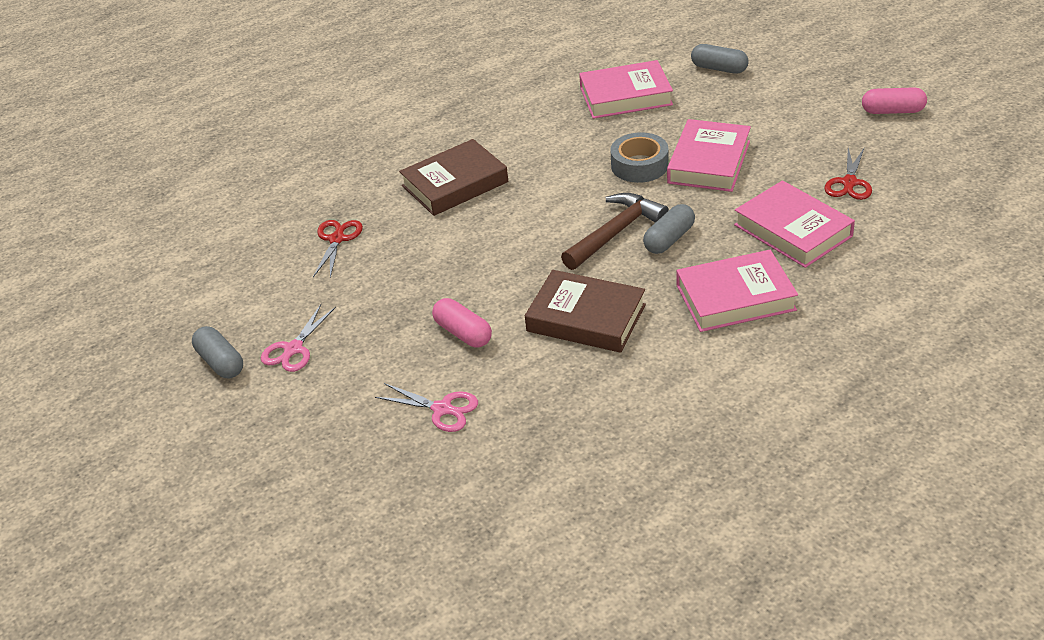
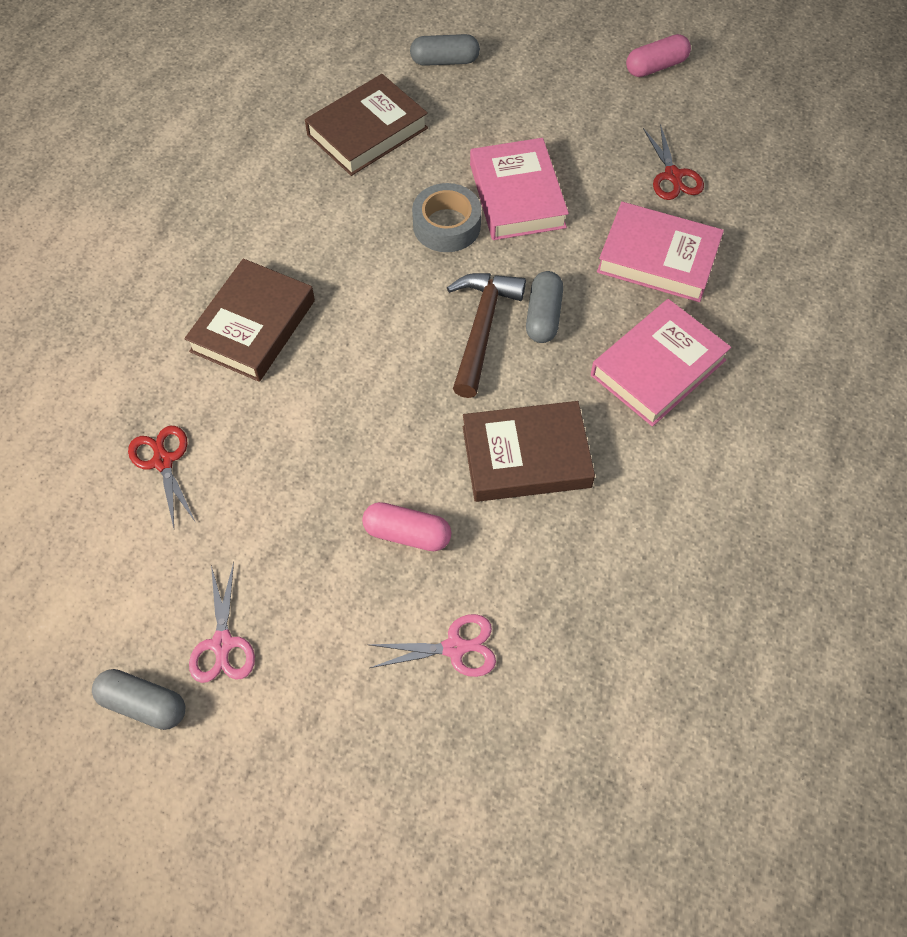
camera: 35 degrees left, 20 degrees up
(625, 96) = (367, 131): pink book -> brown book

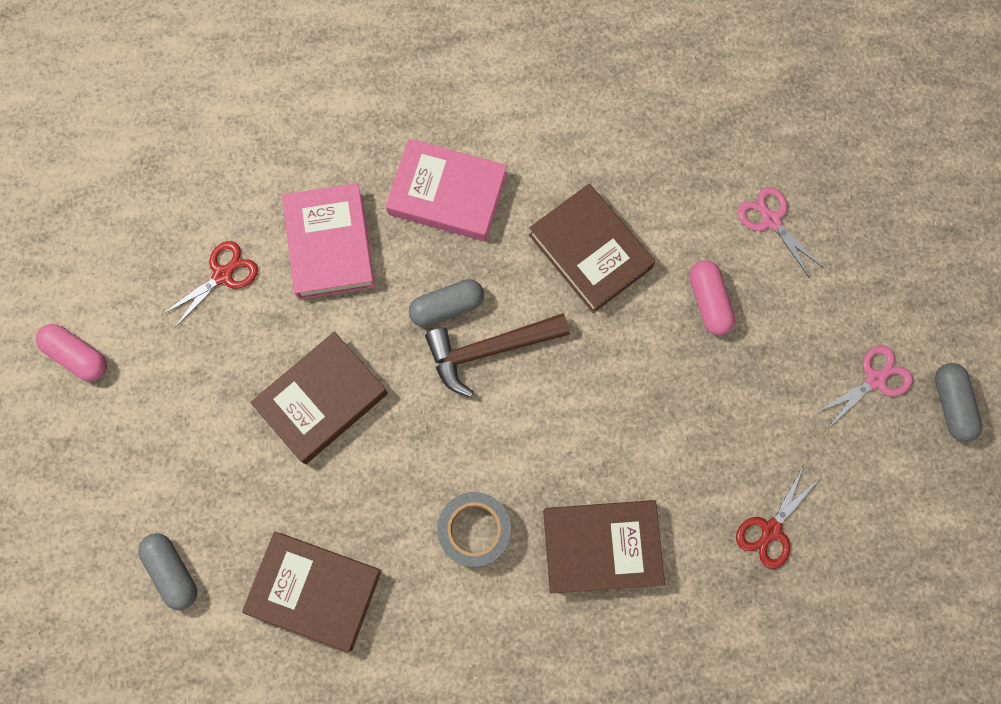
camera: 120 degrees left, 15 degrees up
(446, 225) = (393, 443): grey tape -> grey tape (474, 530)
(517, 196) = (322, 400): pink book -> brown book

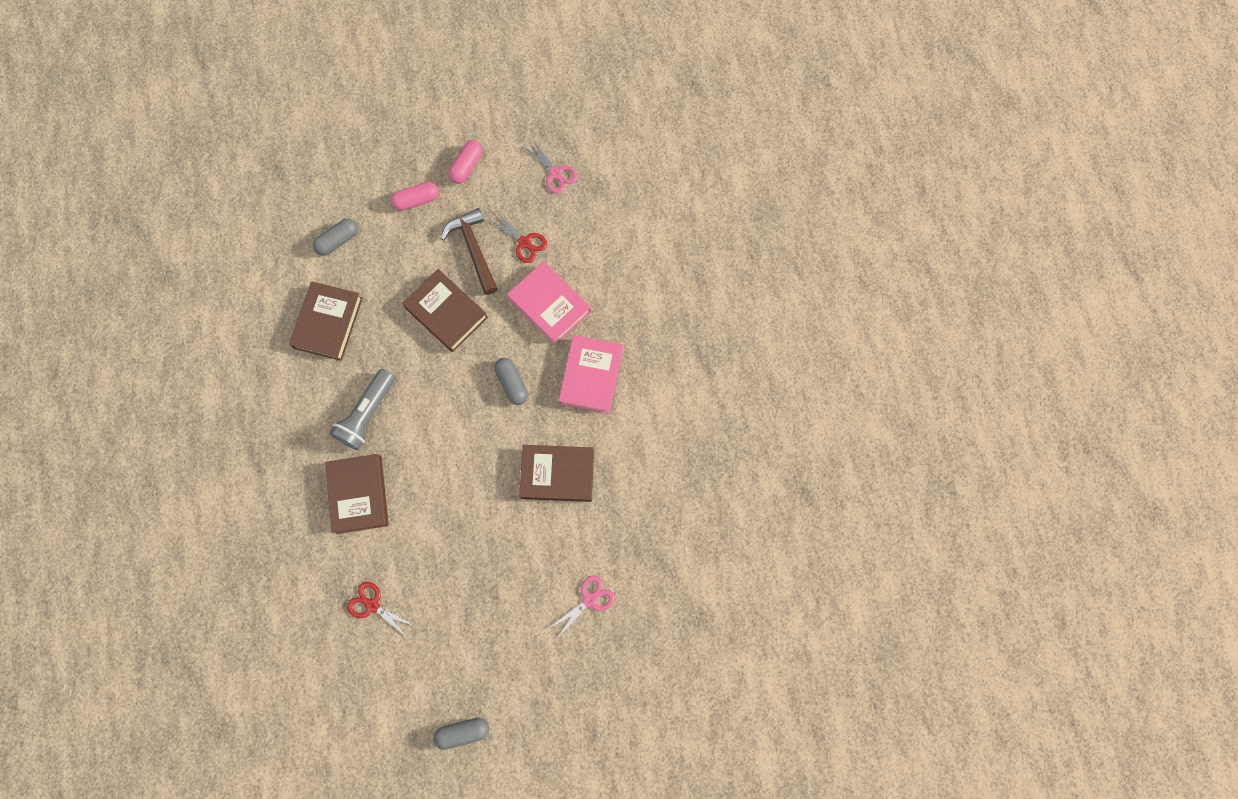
camera: 85 degrees right, 0 degrees up
(330, 244) = (550, 305): pink book -> pink book turned 60 degrees clockwise
(474, 530) = (367, 414): grey tape -> grey flashlight
(489, 350) = (484, 413): brown hammer -> brown hammer (474, 249)
(590, 251) = (557, 474): brown book -> brown book turned 45 degrees clockwise
(709, 301) = (527, 558): pink capsule -> pink capsule (417, 200)
(875, 379) = (478, 676): pink scissors -> pink scissors (555, 173)

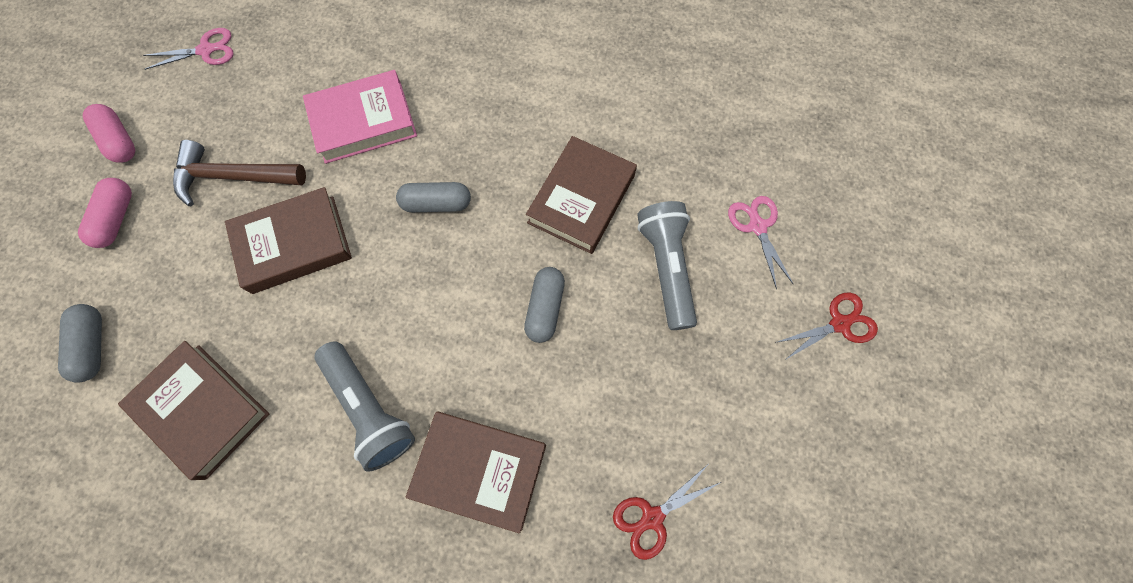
camera: 65 degrees left, 5 degrees down
(462, 732) = (880, 459): grey capsule -> grey capsule (545, 308)
(524, 242) = (266, 117): red scissors -> red scissors (839, 324)
(532, 550) = (666, 268): none -> grey flashlight
(591, 376) = (479, 114): pink book -> none

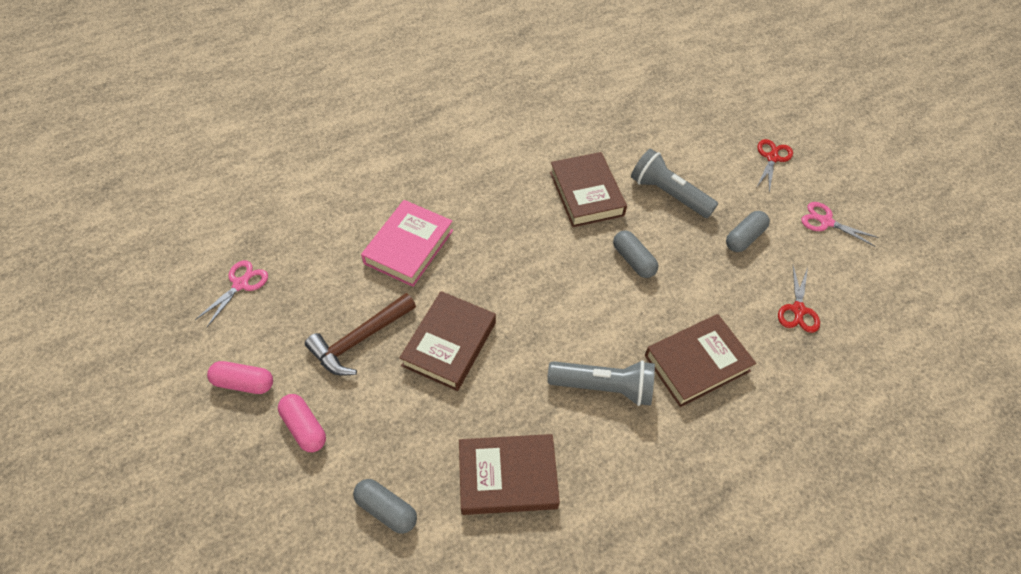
camera: 45 degrees left, 15 degrees down
(436, 203) = (509, 256): grey capsule -> grey capsule (744, 237)
(757, 226) = (686, 142): pink scissors -> pink scissors (826, 222)

